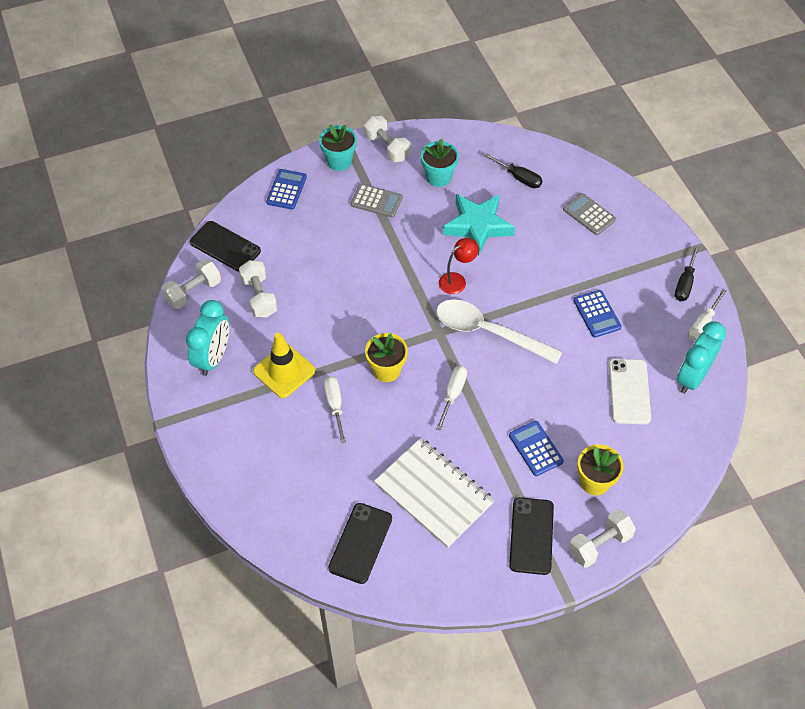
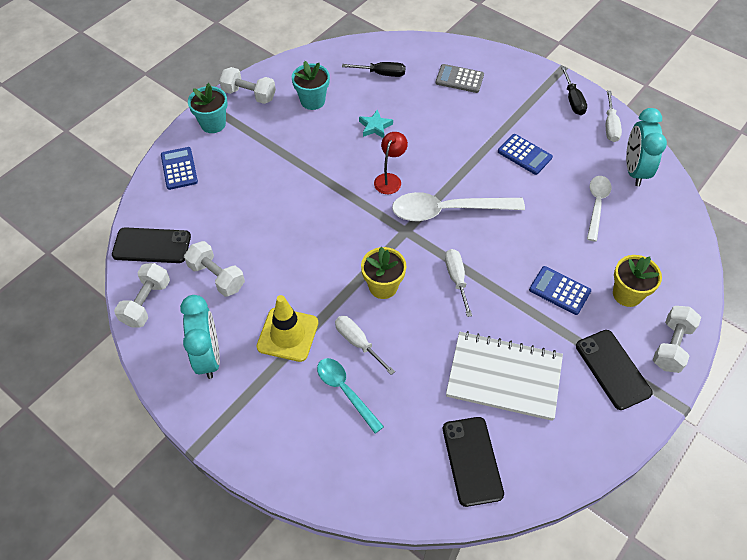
camera: 30 degrees left, 0 degrees up
(299, 438) = (345, 391): none -> turquoise spoon
(376, 201) = (271, 143): grey calculator -> none
(477, 226) = (375, 127): turquoise star -> turquoise star, size x0.49
(629, 391) = (596, 205): white phone -> white spoon

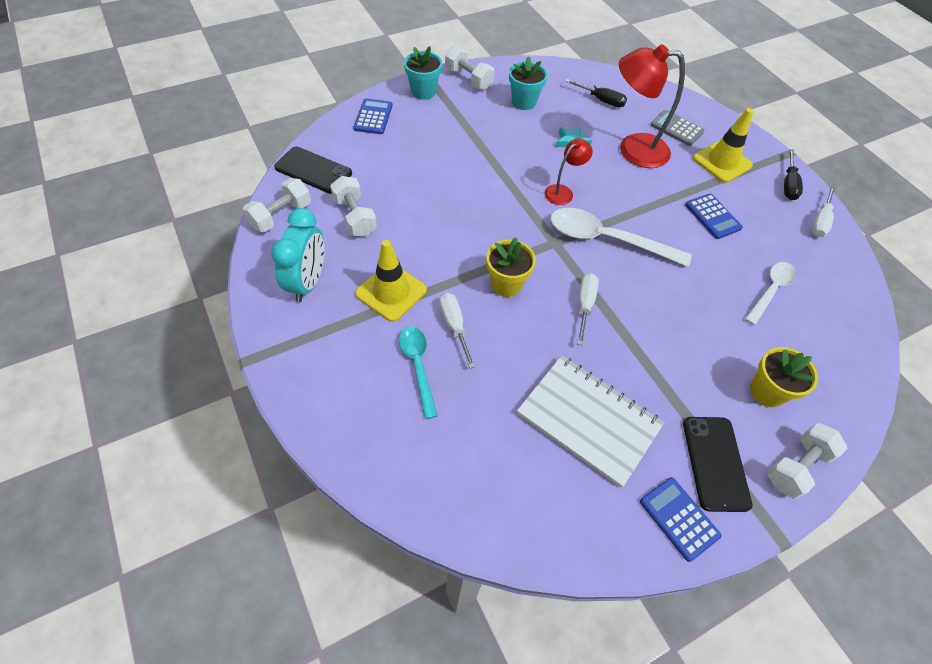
camera: 20 degrees right, 0 degrees up
(431, 114) = (633, 149): none -> red lamp
(472, 461) = (512, 491): black phone -> none
(511, 98) = (722, 162): none -> yellow traffic cone
(559, 291) = (690, 359): blue calculator -> blue calculator (679, 518)
(634, 170) = (829, 272): turquoise clock -> none

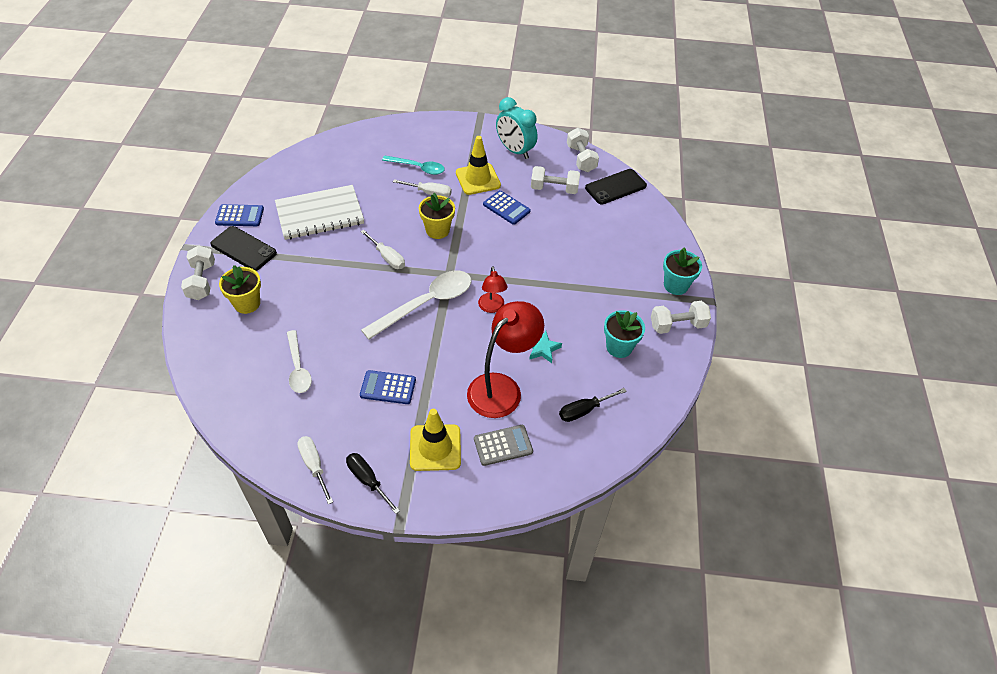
camera: 125 degrees right, 5 degrees down
(373, 117) = (658, 240): blue calculator -> blue calculator (506, 208)

